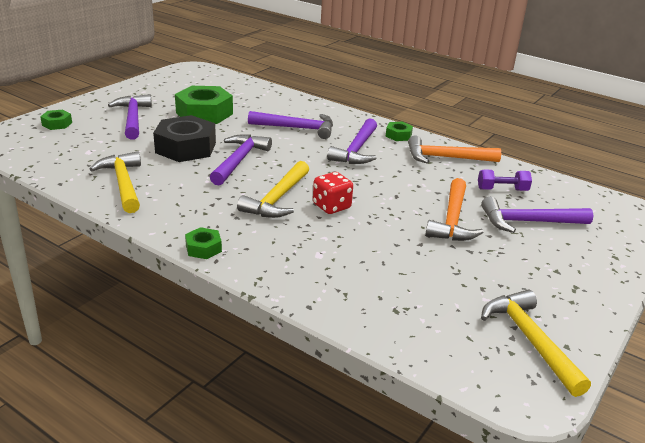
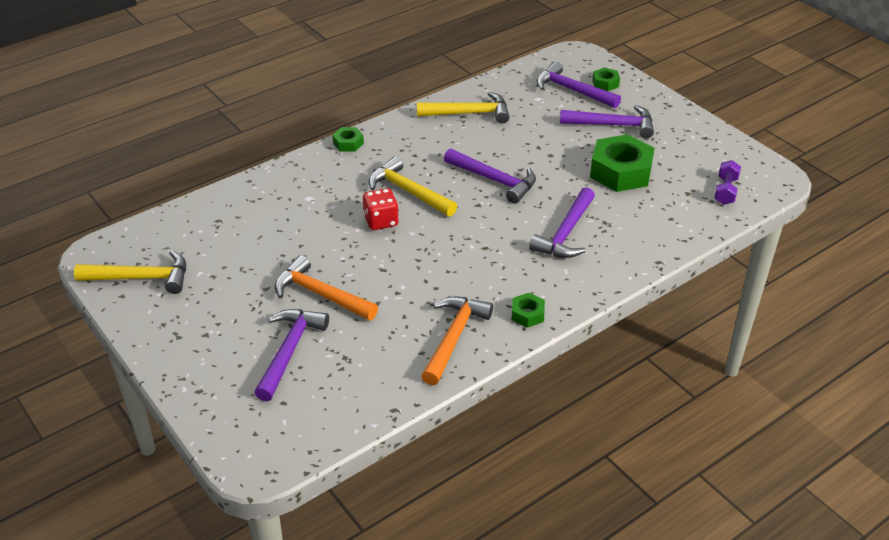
camera: 110 degrees right, 10 degrees up
(186, 147) = (533, 151): black nut -> none
(356, 150) = (495, 267): purple hammer -> purple hammer (572, 90)
(502, 190) = (361, 358): purple dumbbell -> purple dumbbell (725, 191)

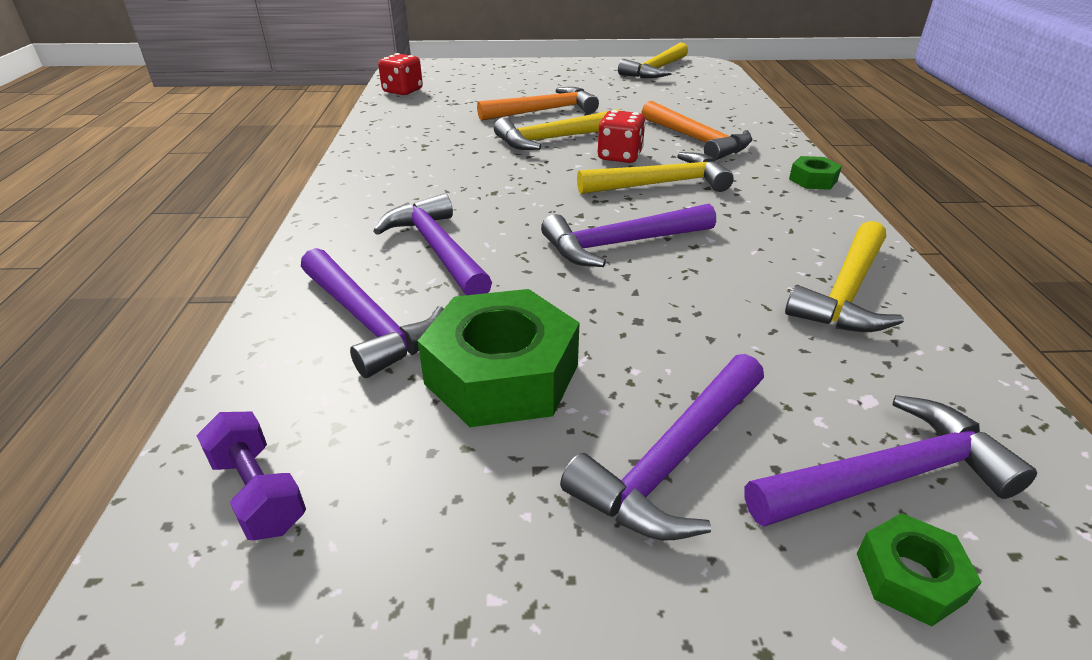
camera: 125 degrees right, 5 degrees down
(289, 351) = (495, 90): purple hammer -> purple hammer (368, 322)
(343, 413) = (402, 91): none -> red dice
(378, 262) = (553, 139): none -> yellow hammer
(454, 337) = (399, 140): orange hammer -> orange hammer (697, 140)
(527, 314) = (361, 177): green nut -> none

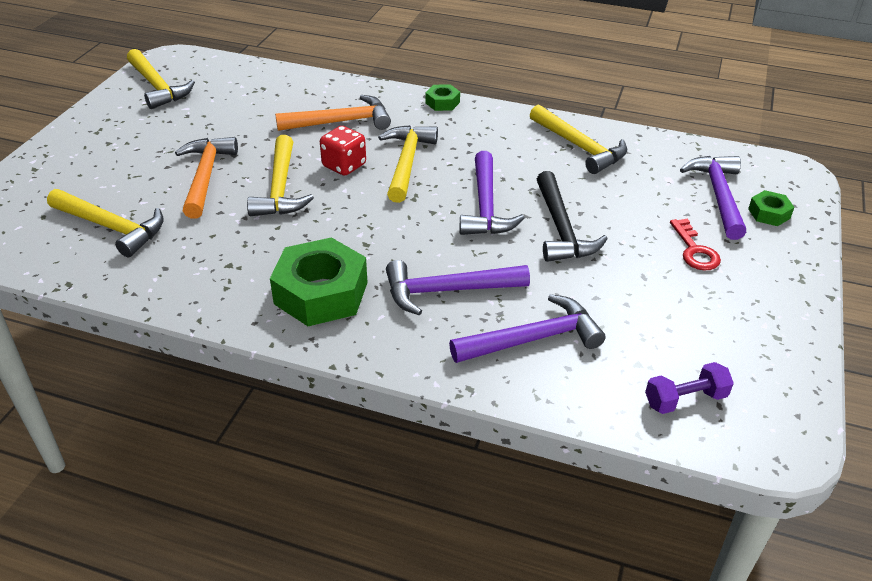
camera: 70 degrees left, 5 degrees up
(402, 91) = (46, 255): red dice -> none
(448, 100) = (112, 227): none -> yellow hammer
(502, 374) = (611, 290): green nut -> green nut (321, 293)
(618, 307) = (561, 229): none -> black hammer
(672, 460) = (694, 250): purple hammer -> red key

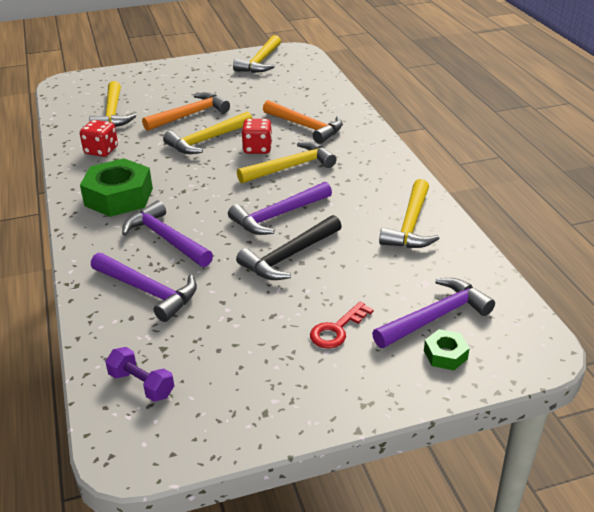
camera: 55 degrees right, 5 degrees down
(194, 269) = (101, 151): none -> red dice
(442, 102) = (385, 149): green nut -> none

